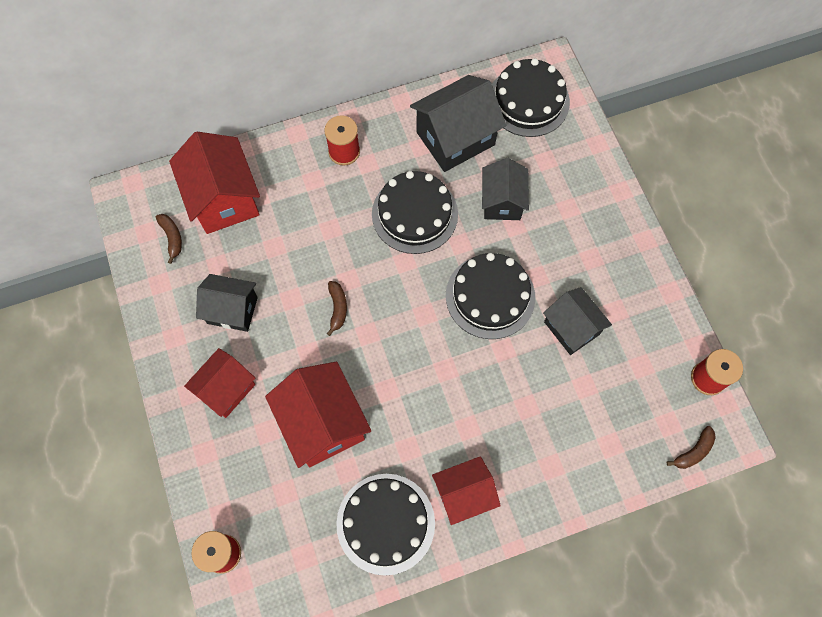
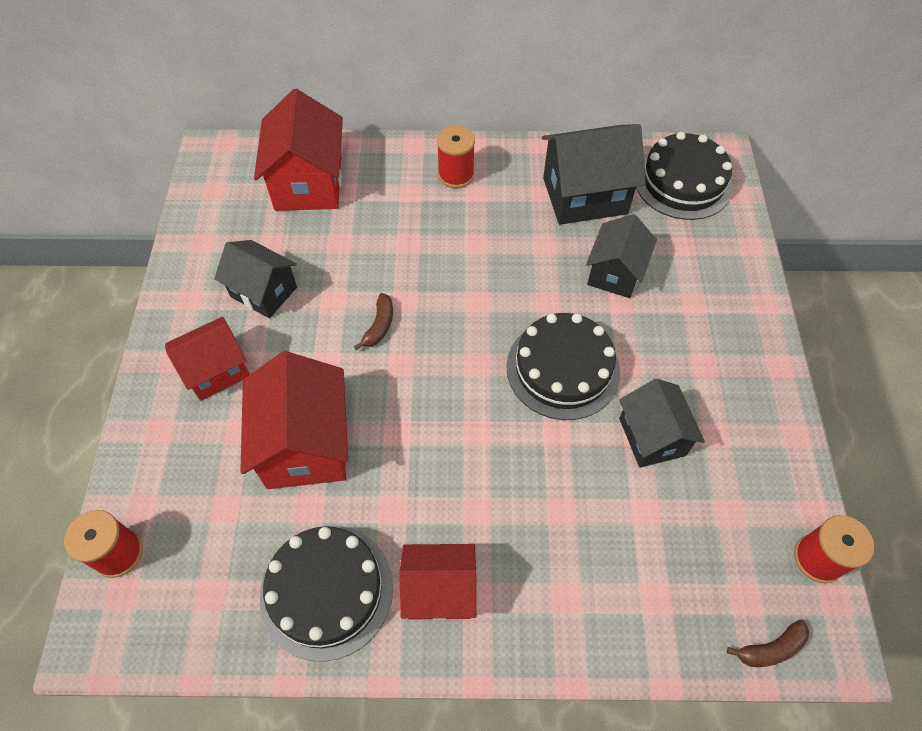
camera: 20 degrees right, 10 degrees down
(172, 238) = (237, 204): brown banana -> none
(414, 214) = (508, 256): black cake -> none

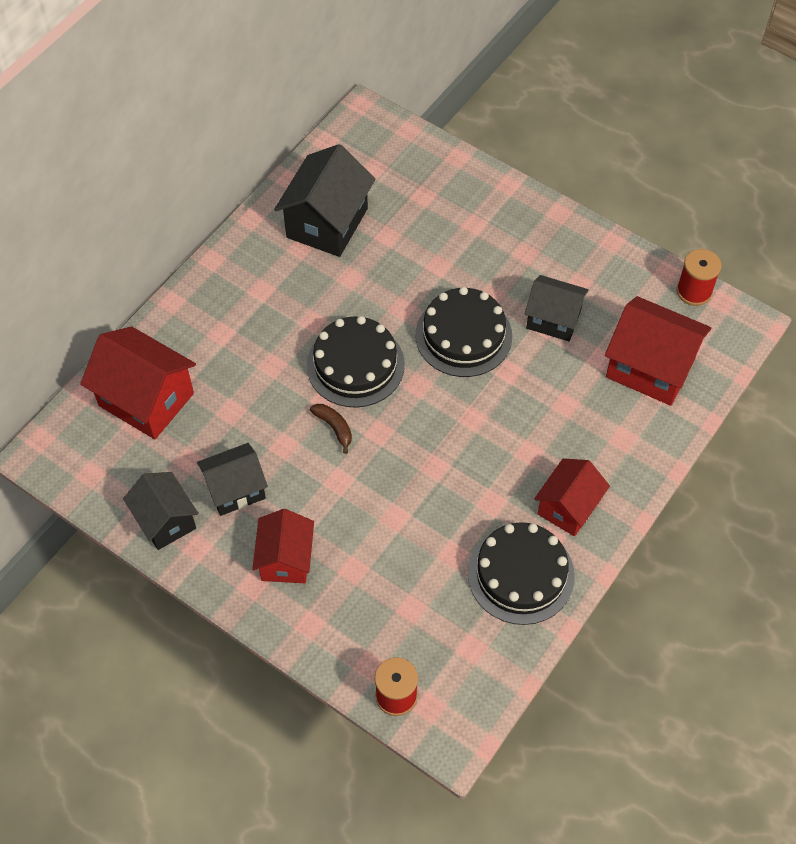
camera: 55 degrees left, 0 degrees up
(305, 444) = (399, 530): red house -> red house (650, 368)
(456, 175) = (231, 292): red spool -> none
(615, 273) = (412, 252): black house -> black house (165, 520)
(683, 182) = (368, 155): black cake -> black cake (355, 365)
(770, 648) = (726, 354): brown banana -> none

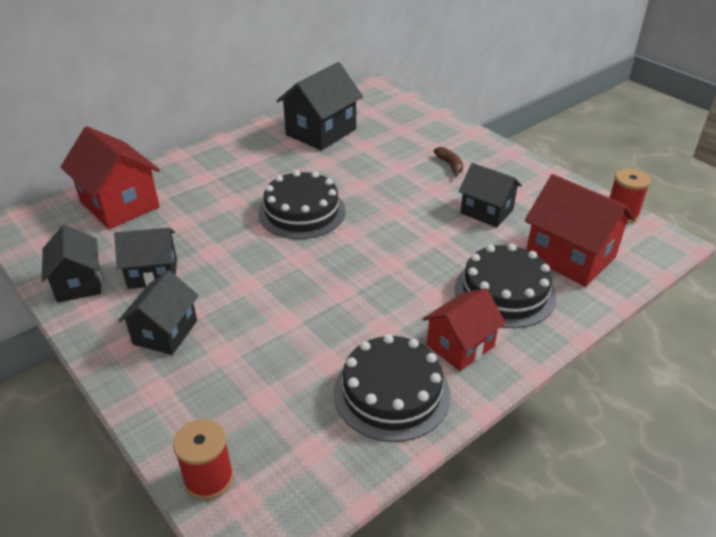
camera: 15 degrees right, 20 degrees down
(286, 559) = (165, 332): red house -> black house
(334, 427) = (262, 248): brown banana -> brown banana (450, 165)
(463, 335) = (403, 209): black cake -> black cake (504, 292)

